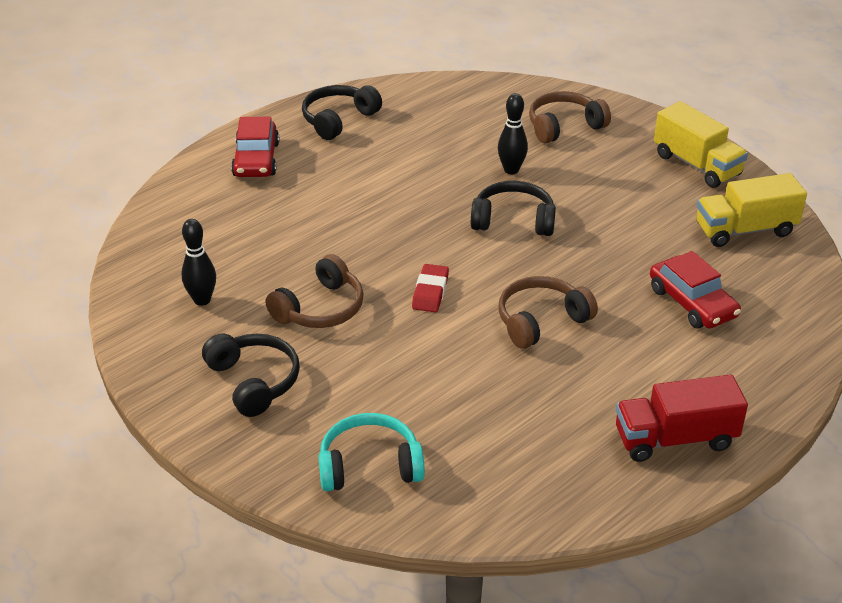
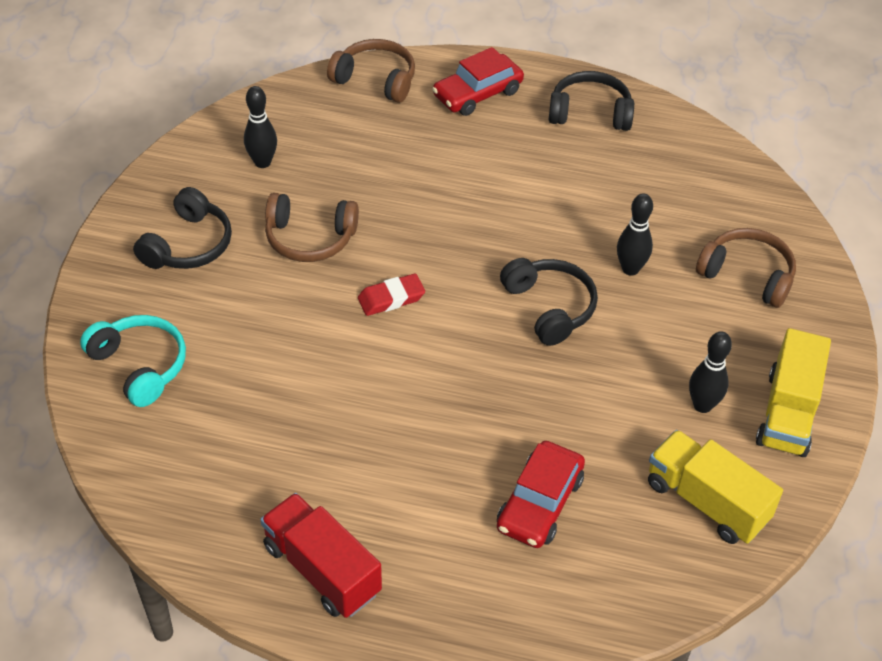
camera: 55 degrees right, 10 degrees up
(541, 321) = (414, 395): brown headphones -> brown headphones (376, 79)
(662, 195) = (702, 405): none -> black bowling pin

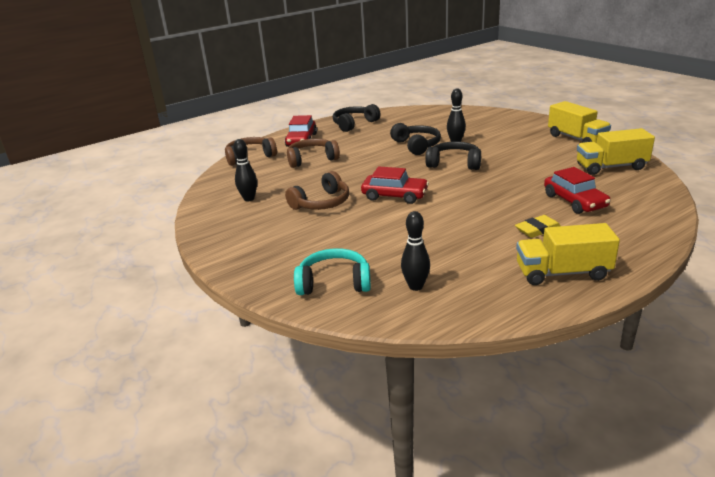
camera: 45 degrees left, 20 degrees down
(188, 245) = (268, 237): black headphones -> black headphones (416, 145)
(322, 570) = (562, 273): red truck -> yellow truck
(391, 298) = (394, 195): red eraser -> red car
(416, 497) = (537, 230): none -> yellow eraser
(702, 405) = (553, 152): black bowling pin -> black bowling pin (416, 286)
(747, 275) = (491, 124): brown headphones -> brown headphones (312, 159)

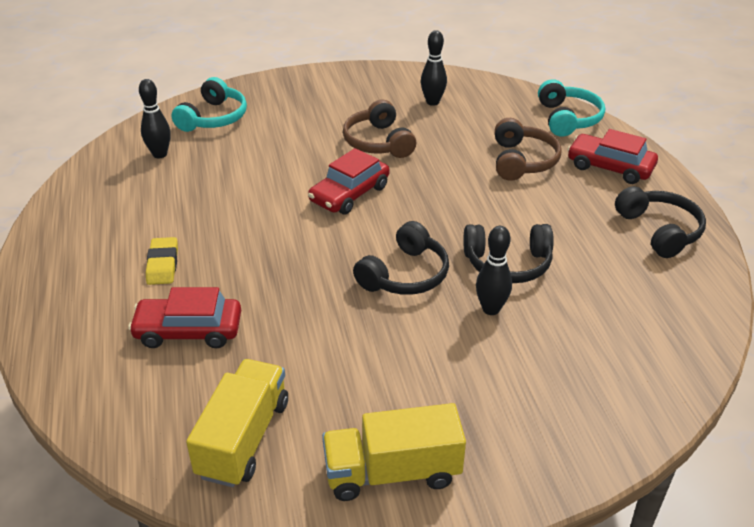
camera: 110 degrees right, 10 degrees up
(250, 157) = (568, 119): brown headphones -> turquoise headphones
(562, 273) = (77, 242): yellow truck -> none

